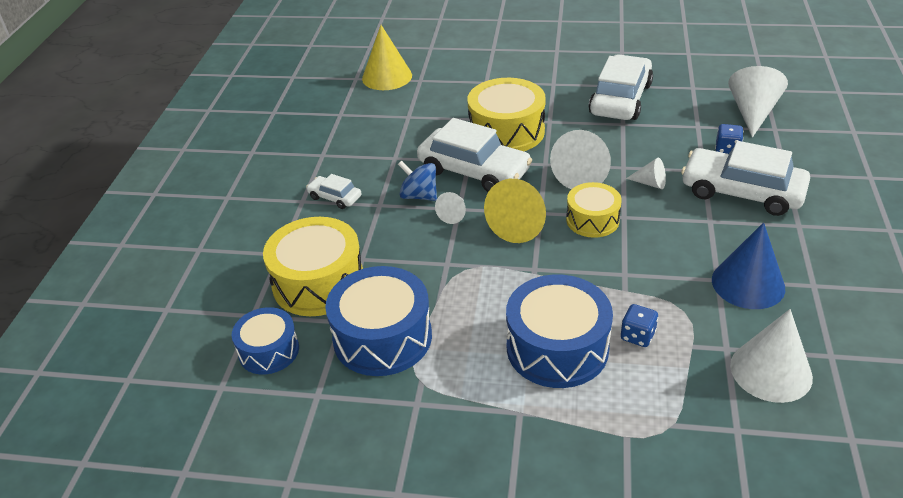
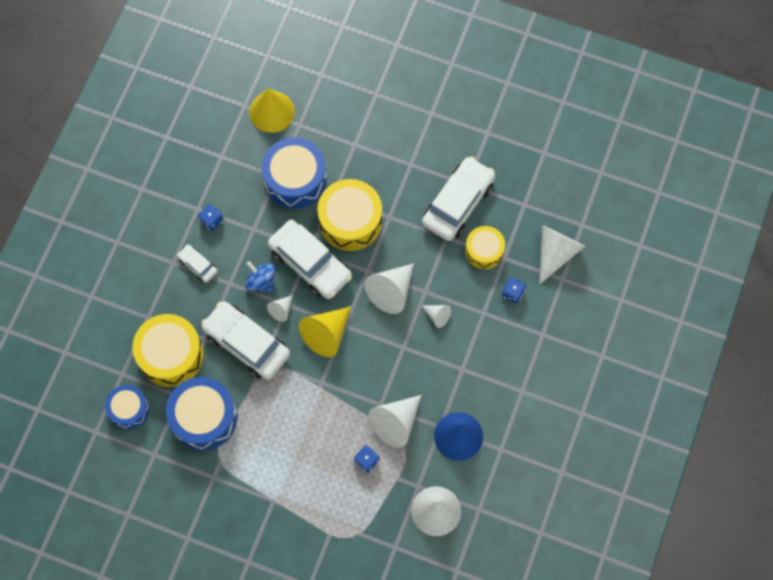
camera: 10 degrees right, 30 degrees up
(342, 160) = (212, 221): none -> blue dice
(557, 348) = (312, 457): blue drum -> blue drum (295, 179)
(592, 220) = (379, 344): yellow drum -> yellow drum (484, 251)
(656, 288) = (396, 423): none -> white cone
(742, 192) = (500, 345): white car -> white car (247, 343)

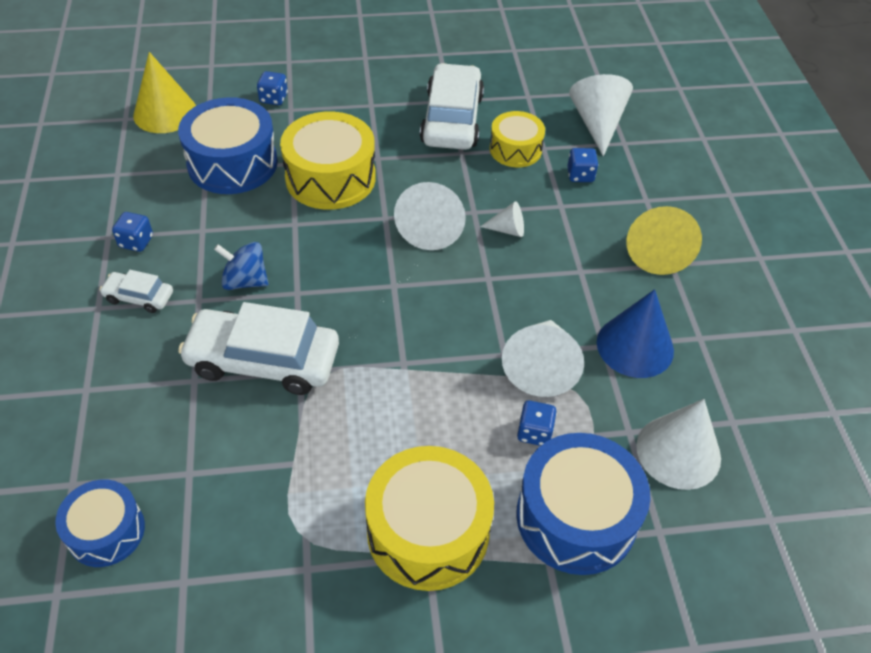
camera: 30 degrees left, 20 degrees down
(171, 355) = (147, 423): yellow drum -> yellow drum (428, 531)
(204, 417) = (245, 486): blue drum -> blue drum (576, 517)
(281, 310) = (293, 301): white cone -> none
(310, 263) = (303, 237): white car -> none
(326, 334) = (375, 304): yellow cone -> yellow cone (657, 250)
(348, 129) = (273, 98): none -> blue dice

